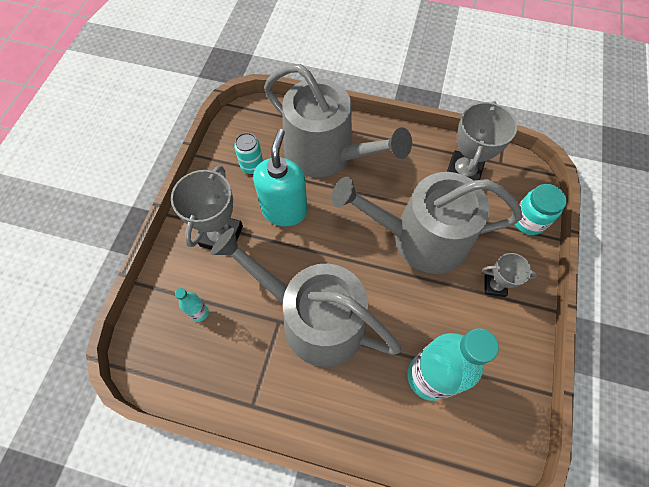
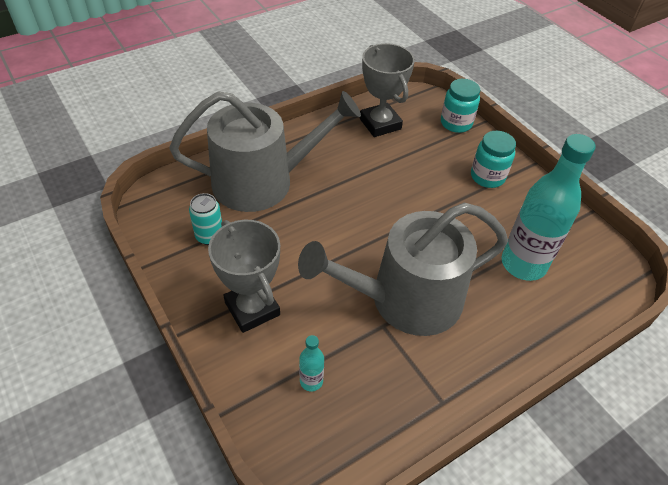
camera: 50 degrees left, 15 degrees down
(284, 210) = (282, 246): turquoise soap dispenser -> none
(420, 238) = (406, 185): grey watering can -> none
(494, 286) = (487, 177): grey trophy -> turquoise jar

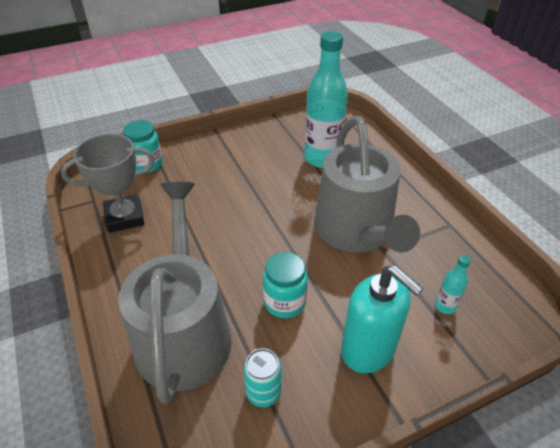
camera: 80 degrees left, 5 degrees down
(252, 308) = (368, 350): grey trophy -> turquoise soap dispenser
(487, 177) = (223, 158): turquoise jar -> turquoise jar (284, 302)

